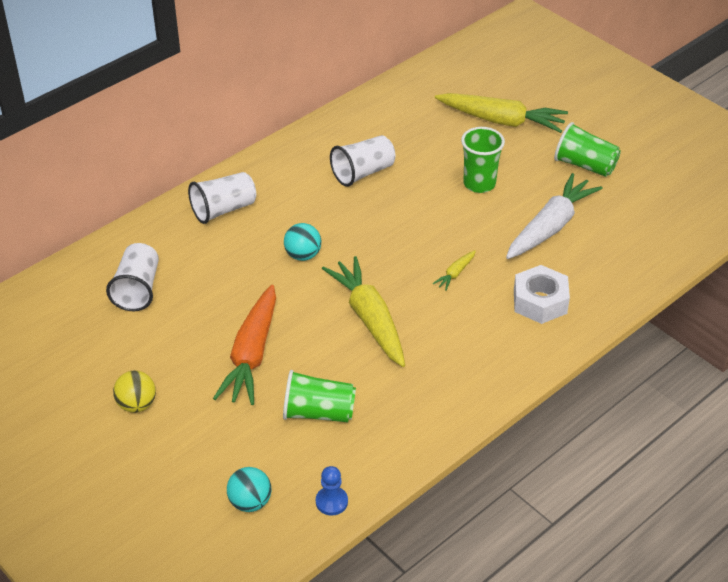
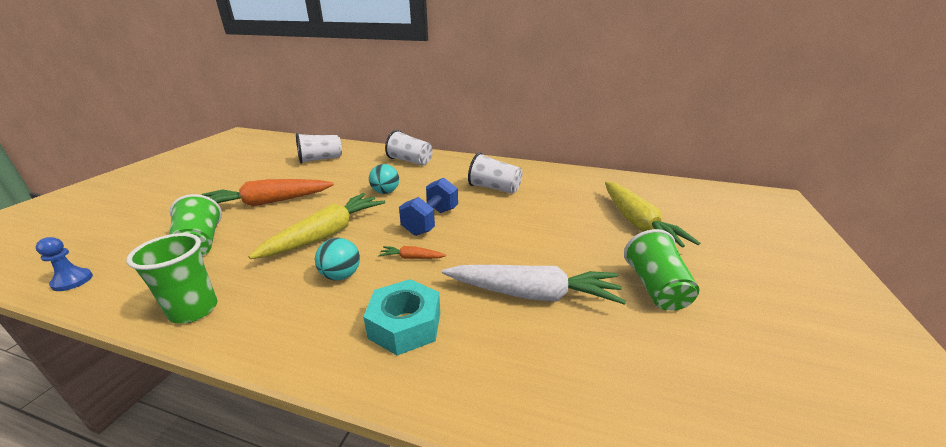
camera: 60 degrees right, 15 degrees down
(137, 405) = (211, 183): yellow ball -> none
(250, 502) = (89, 244): turquoise ball -> turquoise ball (341, 275)
(399, 242) = (431, 221): none -> blue dumbbell
(455, 274) = (411, 258): yellow carrot -> orange carrot
(479, 184) = (543, 235): green cup -> green cup (194, 310)
(540, 301) = (405, 325): white nut -> turquoise nut

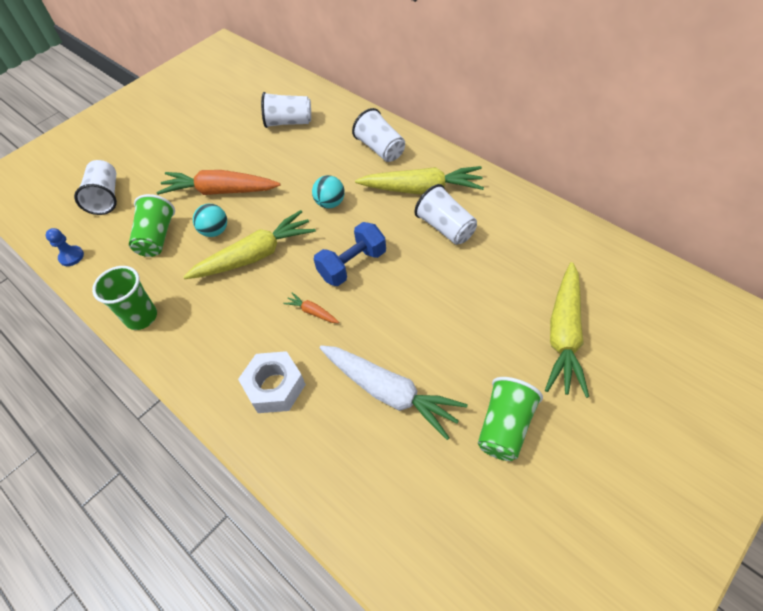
camera: 30 degrees right, 25 degrees up
(123, 228) = (106, 197): none -> white cup
(341, 275) = (249, 315): turquoise ball -> turquoise ball (215, 231)
(405, 325) = (275, 387): turquoise nut -> white nut
(459, 174) = (422, 189): none -> yellow carrot

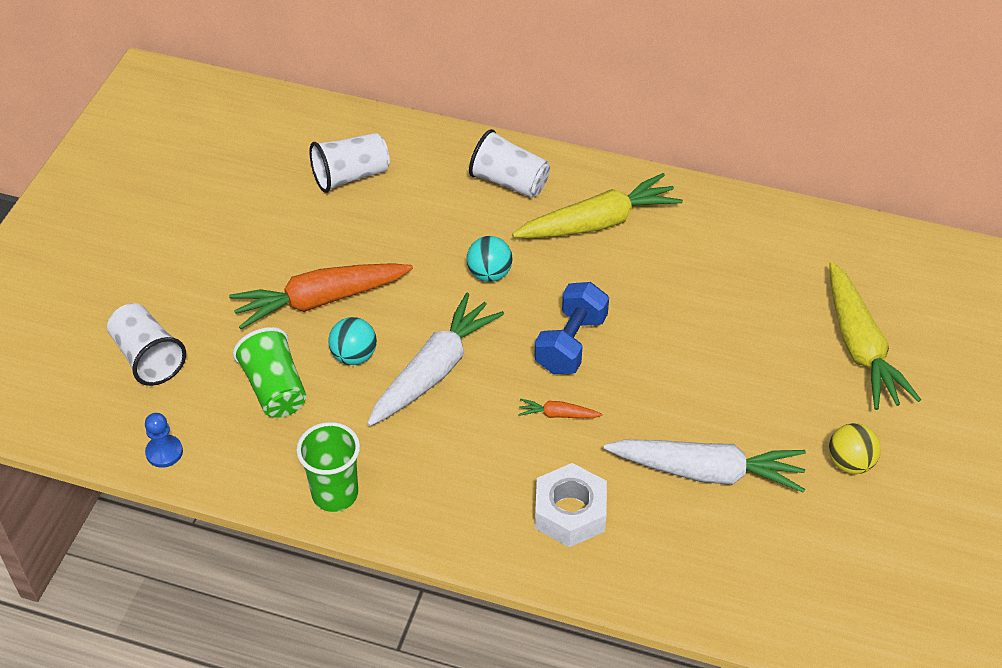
camera: 30 degrees left, 5 degrees down
(255, 255) = (434, 370): yellow carrot -> white carrot
(446, 228) = (658, 263): white cup -> none
(505, 427) = (850, 463): green cup -> yellow ball

